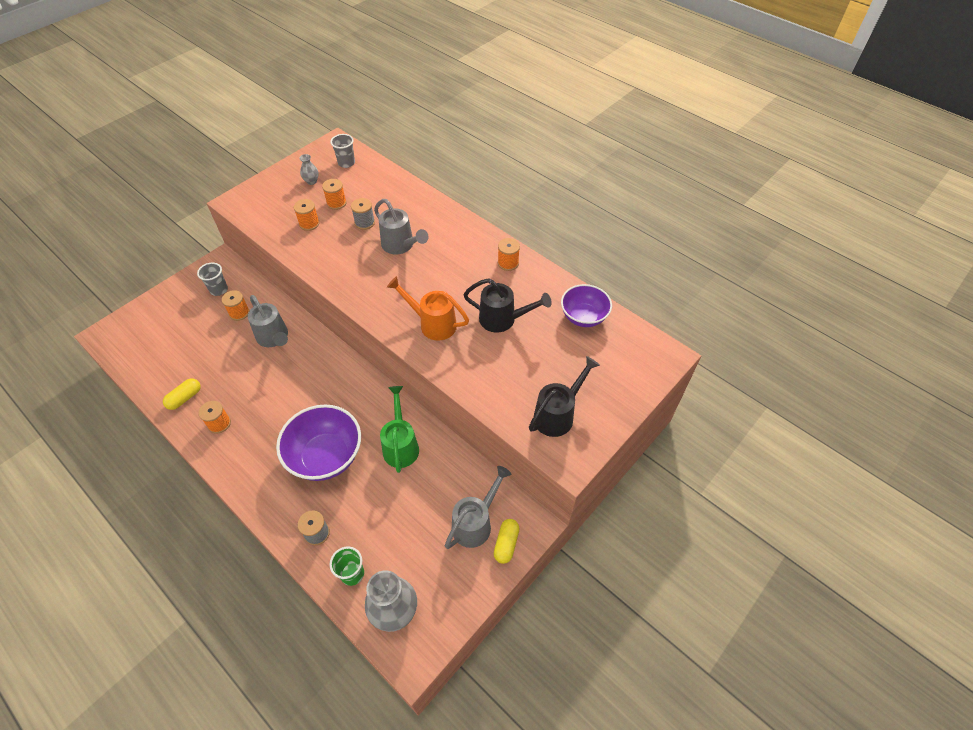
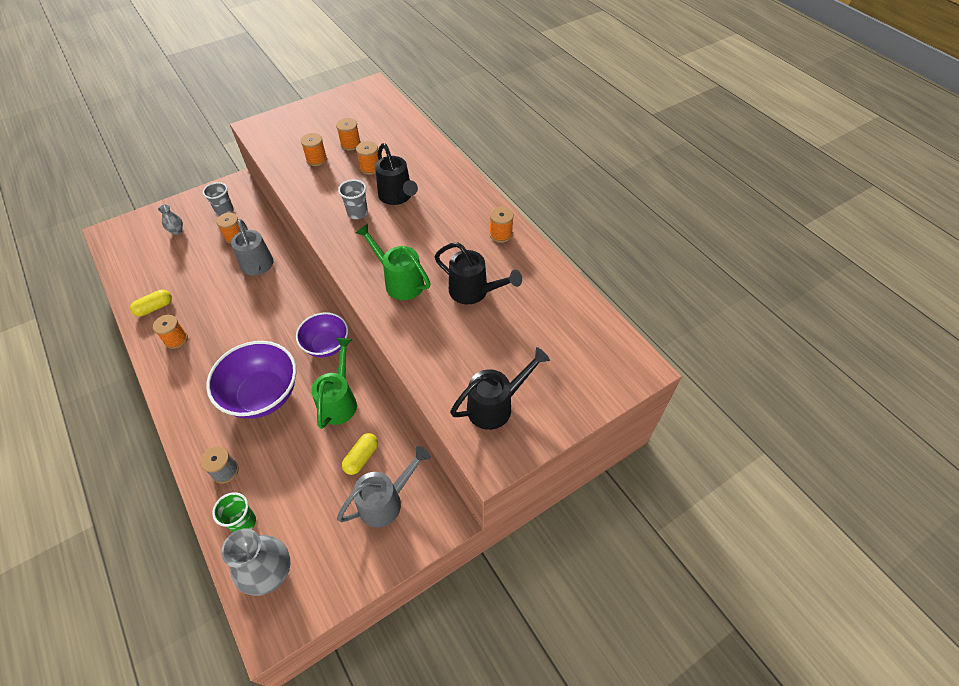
camera: 15 degrees right, 0 degrees up
(311, 181) = (335, 119): grey vase -> grey vase (177, 231)
(346, 163) = (375, 107): grey cup -> grey cup (357, 213)
(364, 223) = (370, 168): grey spool -> orange spool
(401, 245) = (397, 196): grey watering can -> black watering can
(433, 324) = (399, 281): orange watering can -> green watering can
(506, 544) = (410, 532): yellow capsule -> yellow capsule (361, 457)
(583, 317) = (562, 306): purple bowl -> purple bowl (326, 345)

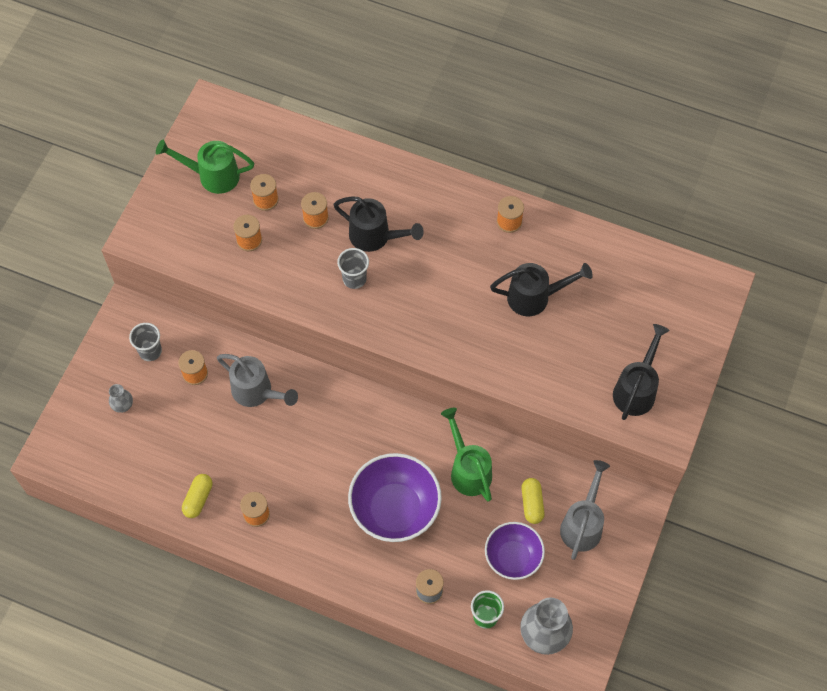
camera: 35 degrees left, 10 degrees up
(326, 345) = (407, 427): purple bowl -> purple bowl (513, 557)
(399, 281) = (462, 327): green watering can -> green watering can (212, 176)

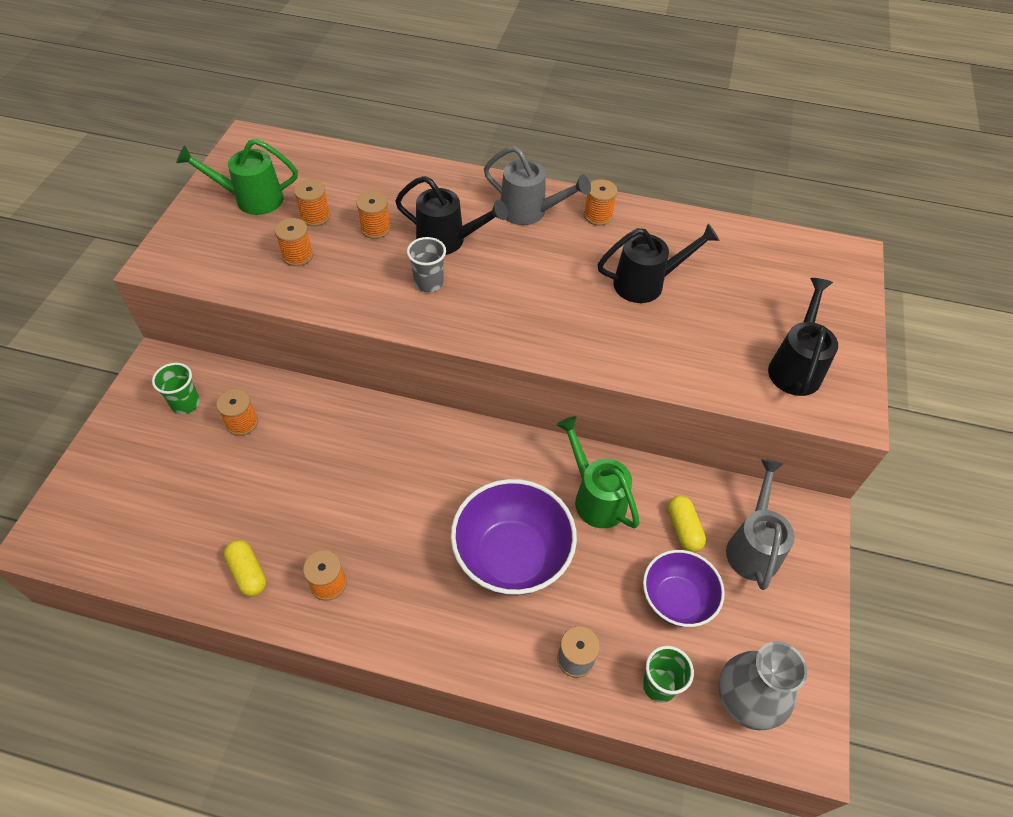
camera: 10 degrees left, 10 degrees down
(123, 406) = (148, 469): grey vase -> none
(150, 351) = (185, 404): grey cup -> green cup
(198, 499) = (248, 573): yellow capsule -> yellow capsule turned 45 degrees counterclockwise
(256, 392) = (320, 435): grey watering can -> grey watering can (529, 212)

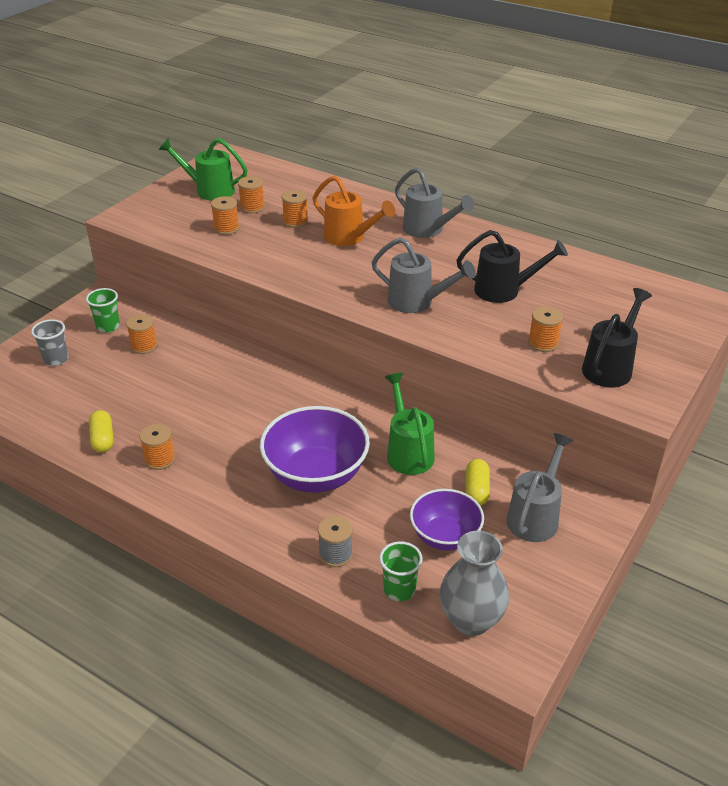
camera: 20 degrees right, 15 degrees down
(428, 283) = (320, 261): grey cup -> grey cup (56, 359)
(448, 241) = (349, 237): black watering can -> orange watering can
(562, 321) = (417, 302): none -> grey watering can
(598, 216) = (486, 241): orange spool -> orange spool (543, 343)

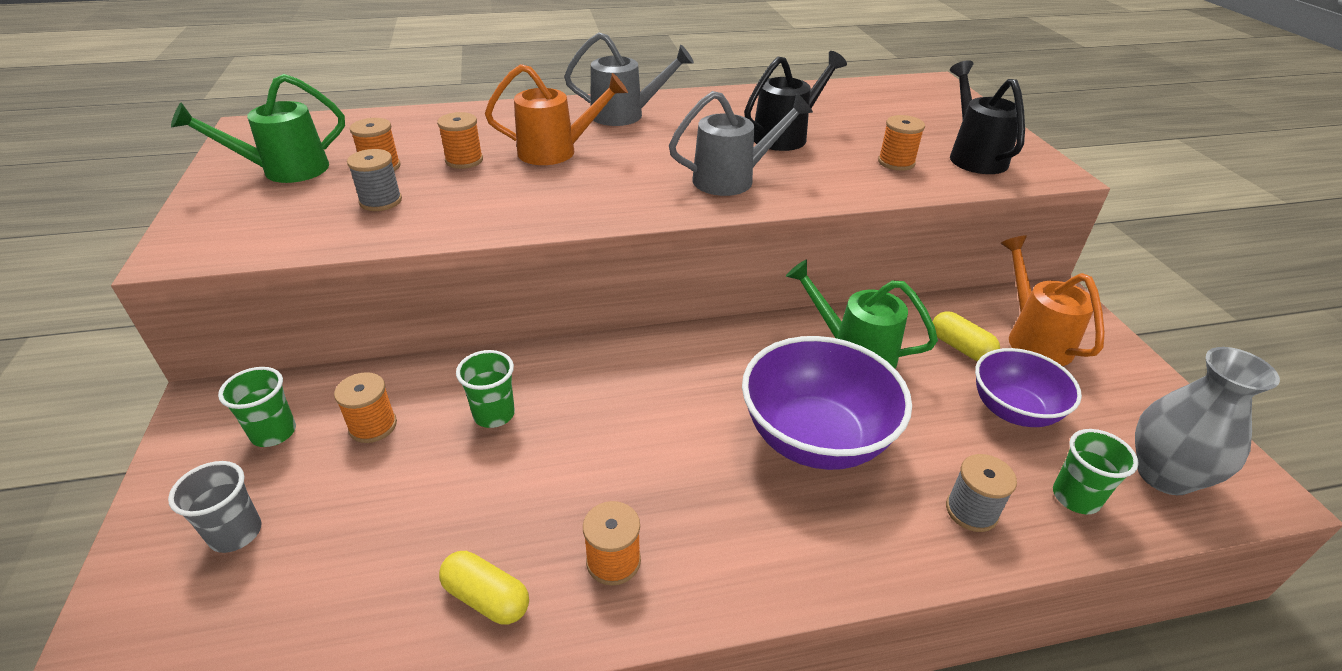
camera: 45 degrees left, 0 degrees up
(194, 371) = (494, 414): none -> green cup
(226, 228) = (381, 201): orange spool -> grey spool
(535, 516) = (1034, 338): grey watering can -> orange watering can

